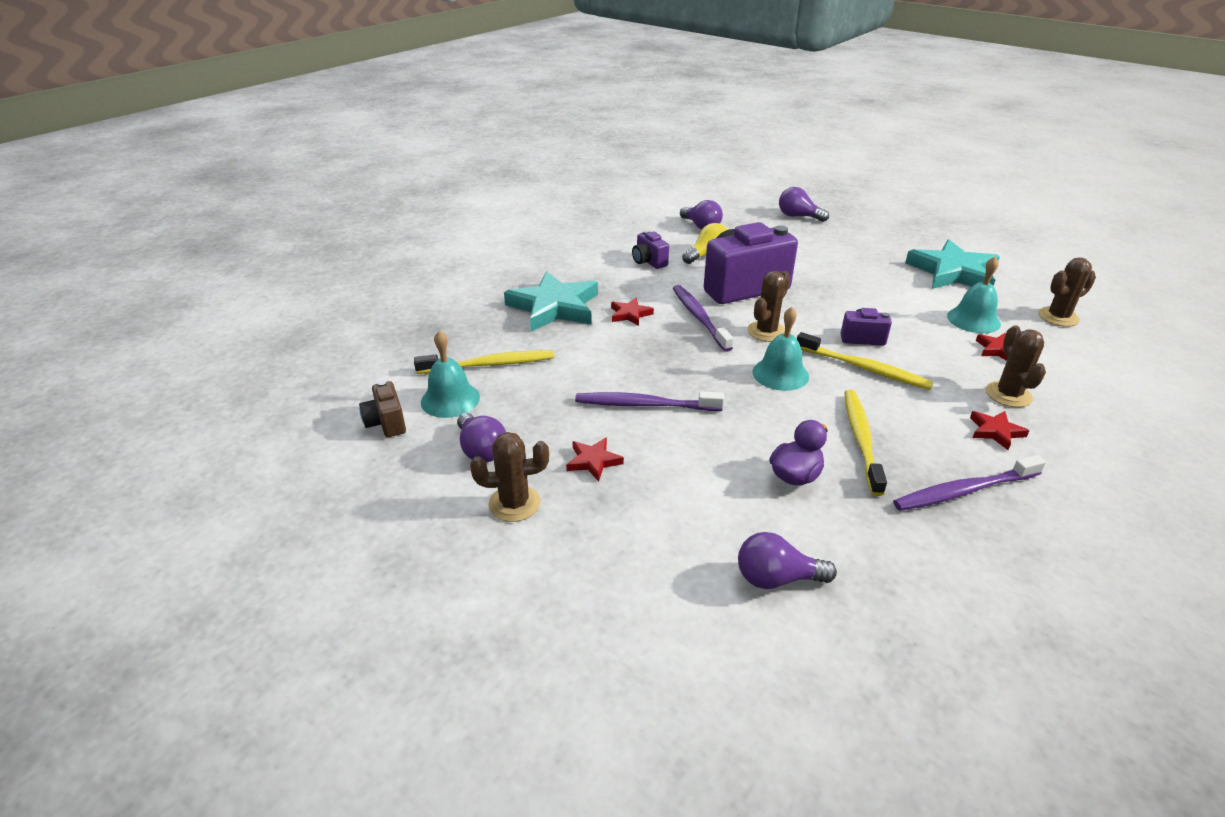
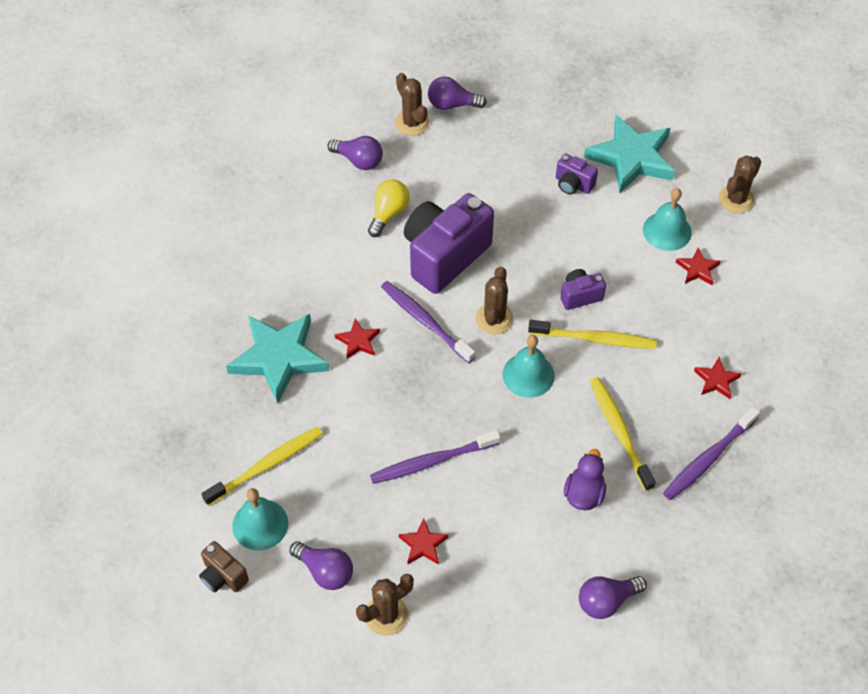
camera: 25 degrees left, 20 degrees up
(649, 262) = (334, 247): purple camera -> purple camera (573, 184)
(1008, 394) = (716, 329): brown cactus -> brown cactus (412, 123)

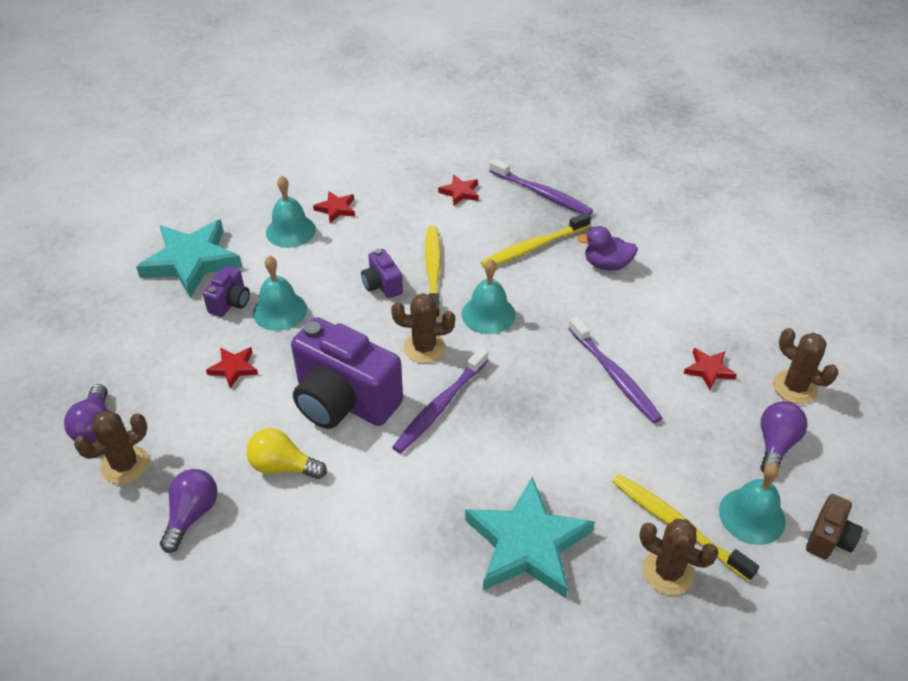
camera: 100 degrees left, 10 degrees down
(358, 341) = (482, 465): red star -> red star (234, 368)
(558, 218) = (280, 311): none -> turquoise bell
(606, 601) = (702, 243): purple light bulb -> none
(736, 199) = (247, 188): brown cactus -> brown cactus (668, 572)

